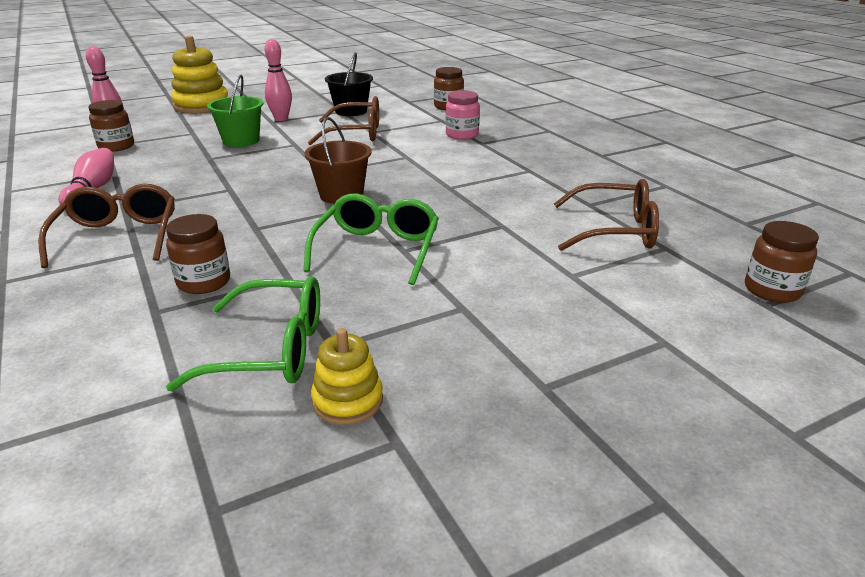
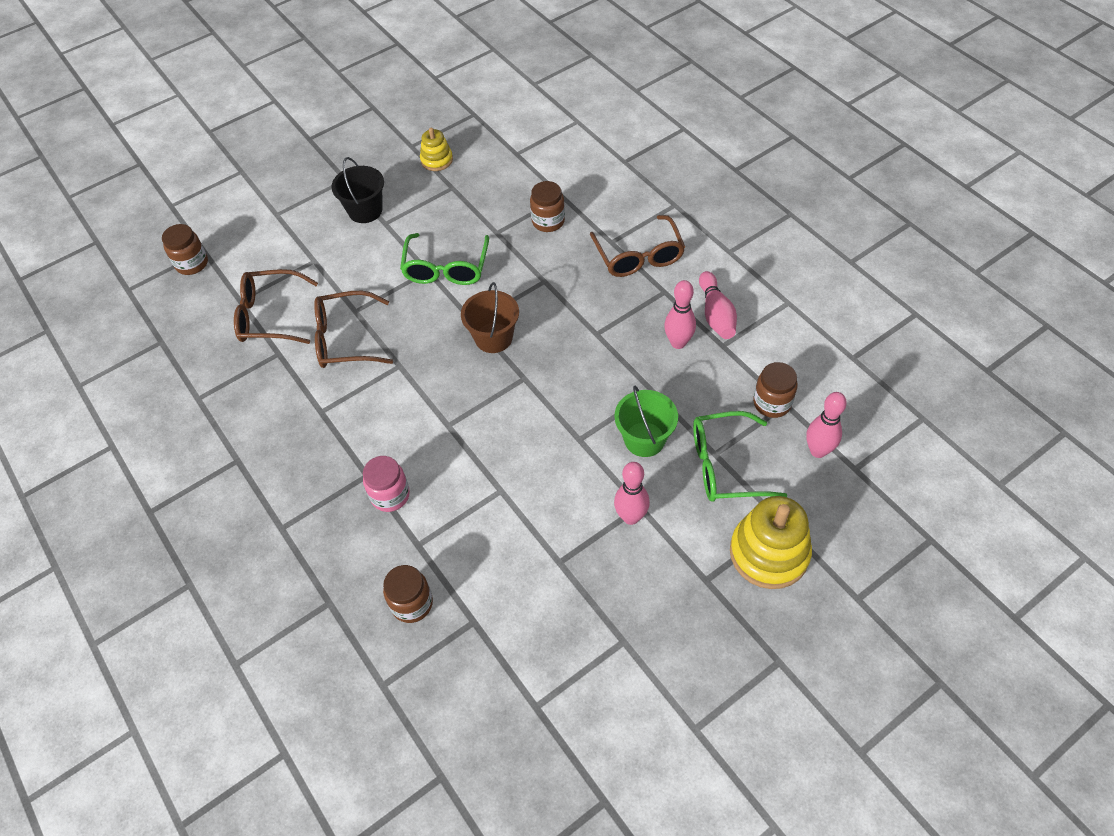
camera: 175 degrees right, 25 degrees up
(154, 178) = (678, 343): none -> pink bowling pin
(271, 350) = (483, 181): green glasses -> green glasses (724, 466)
(351, 111) = (547, 561): black bucket -> black bucket (365, 210)
(356, 133) = (518, 481): brown glasses -> brown glasses (345, 339)

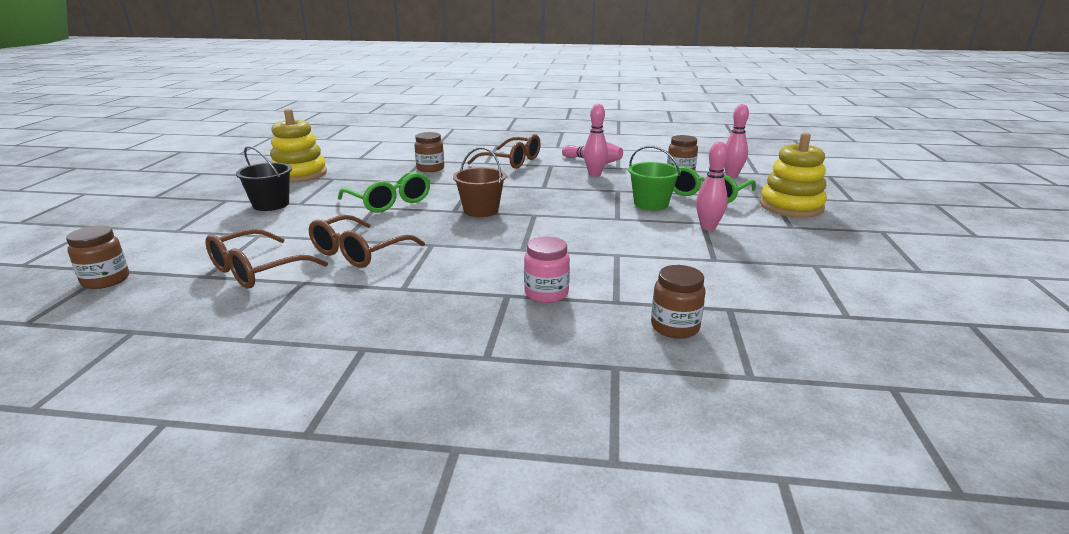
camera: 50 degrees left, 30 degrees down
(437, 160) = (299, 174): yellow stacking toy -> yellow stacking toy, size x1.80

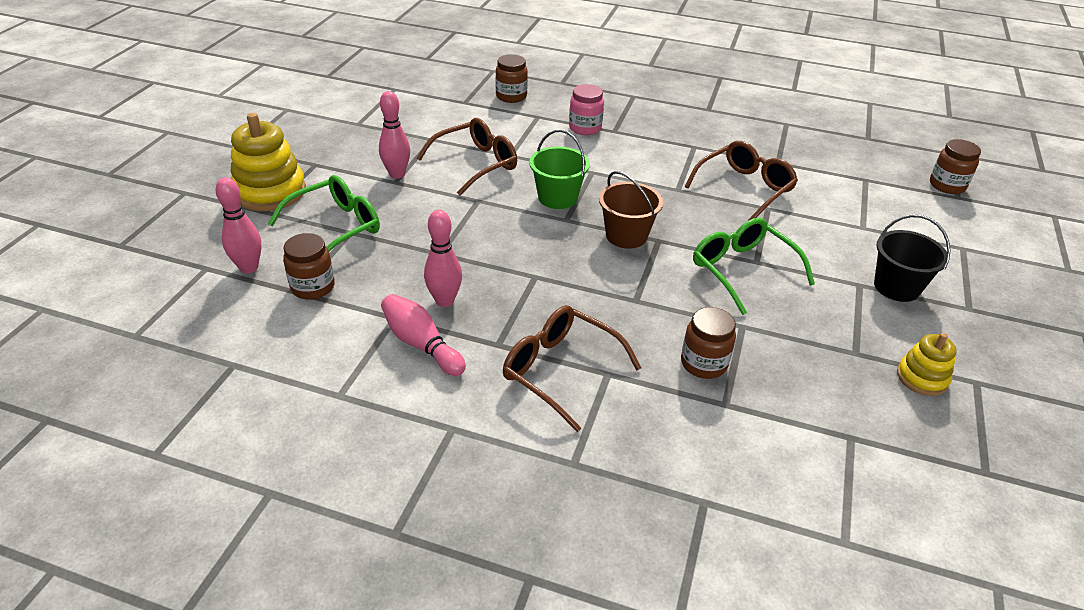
camera: 170 degrees left, 15 degrees up
(256, 270) = (825, 179): brown glasses -> brown glasses (476, 164)
(299, 174) = (922, 378): yellow stacking toy -> yellow stacking toy, size x0.56
(651, 204) = (421, 219): green bucket -> green bucket (557, 197)

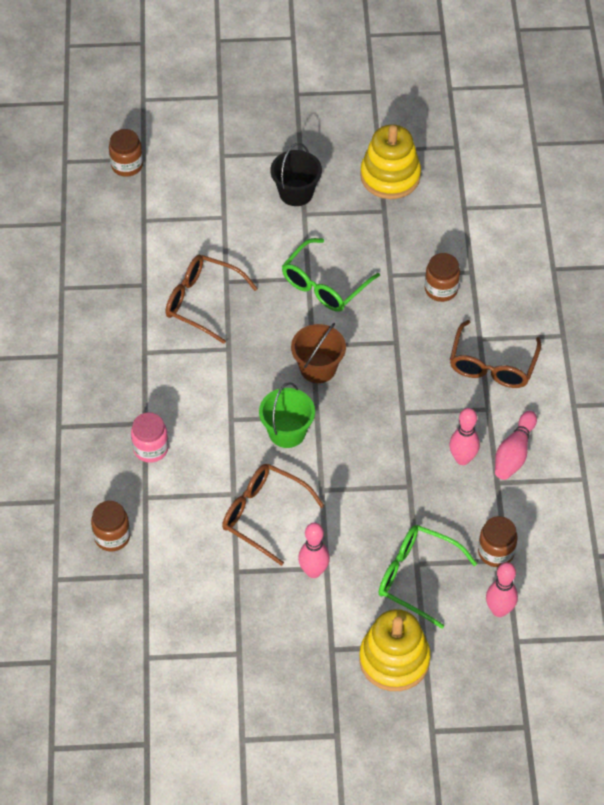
camera: 110 degrees left, 15 degrees up
(922, 378) = (390, 176): yellow stacking toy -> yellow stacking toy, size x1.80

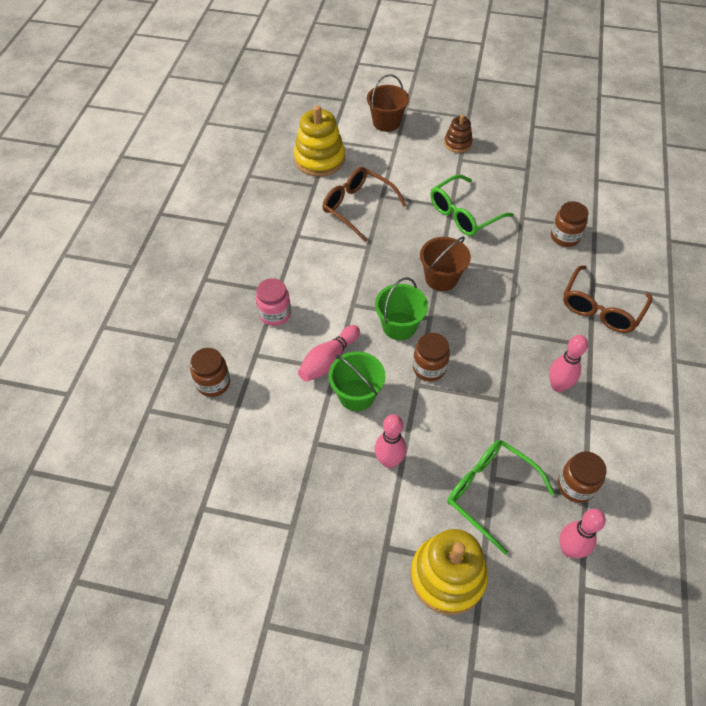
camera: 15 degrees right, 0 degrees up
(127, 165) = (330, 102): brown jar -> brown jar (429, 368)
(204, 181) = (386, 122): none -> brown bucket
(263, 515) = (356, 395): brown glasses -> green bucket
(296, 193) = (457, 143): black bucket -> brown stacking toy
(390, 176) = (538, 145): yellow stacking toy -> yellow stacking toy (319, 159)
(514, 453) = (609, 392): pink bowling pin -> pink bowling pin (328, 360)

